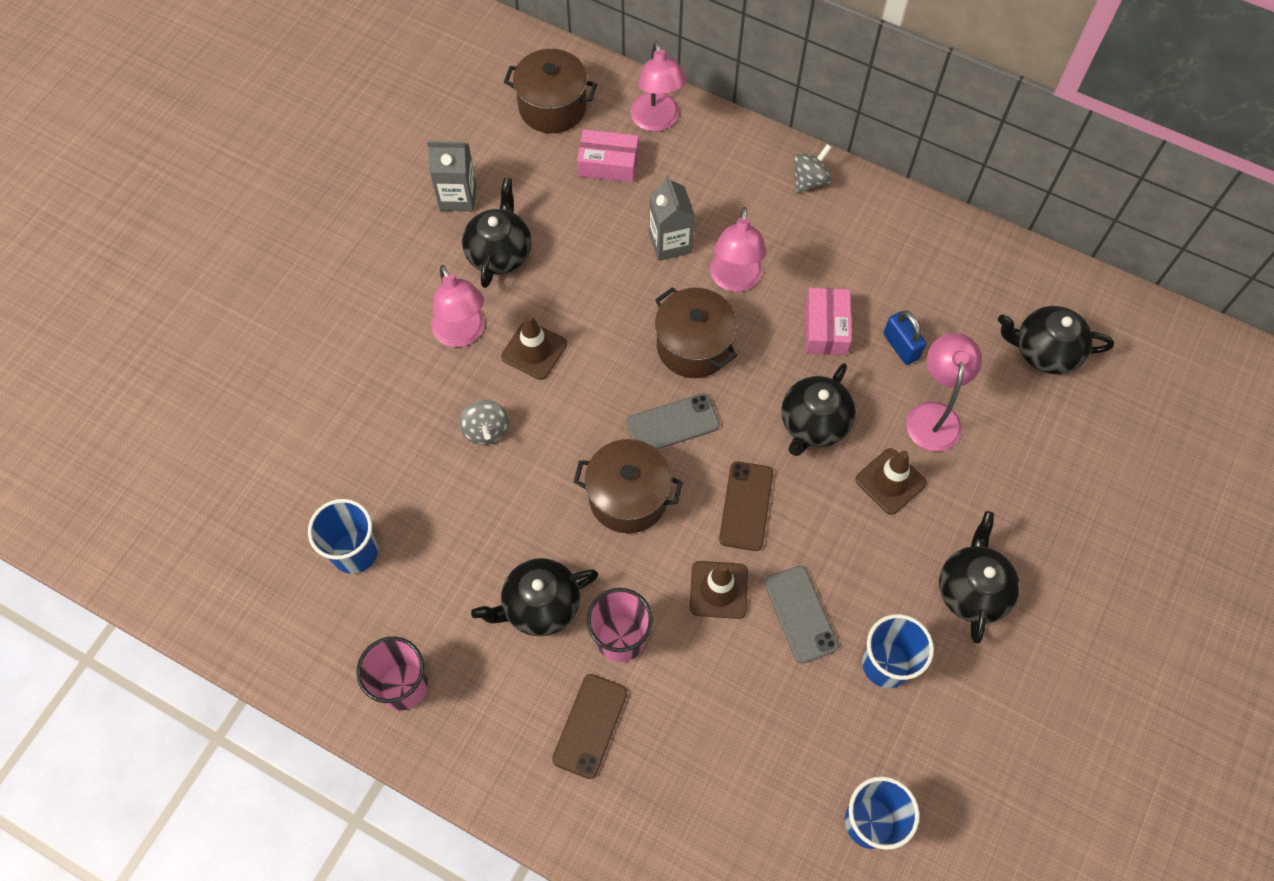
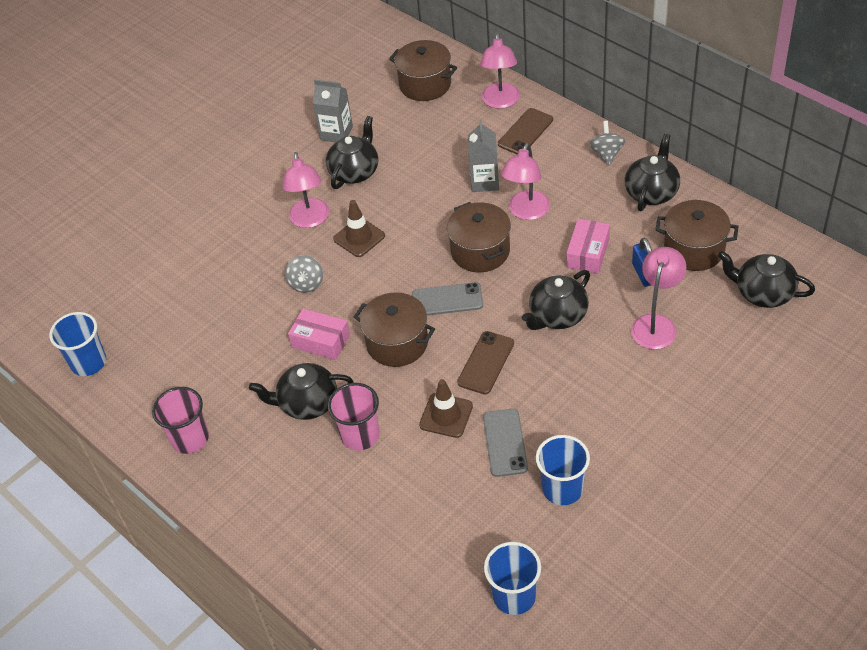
camera: 20 degrees right, 15 degrees down
(355, 551) = (185, 347): blue cup -> blue cup (88, 362)
(590, 726) = (317, 489): brown phone -> brown phone (525, 132)
(608, 164) = (454, 125): pink box -> pink box (321, 341)
(809, 180) = (607, 154): grey spinning top -> grey spinning top turned 60 degrees counterclockwise
(890, 481) = (606, 364): brown traffic cone -> none
(950, 302) = (694, 249): none -> brown pot
(972, 590) = (650, 449): black teapot -> black teapot (651, 192)

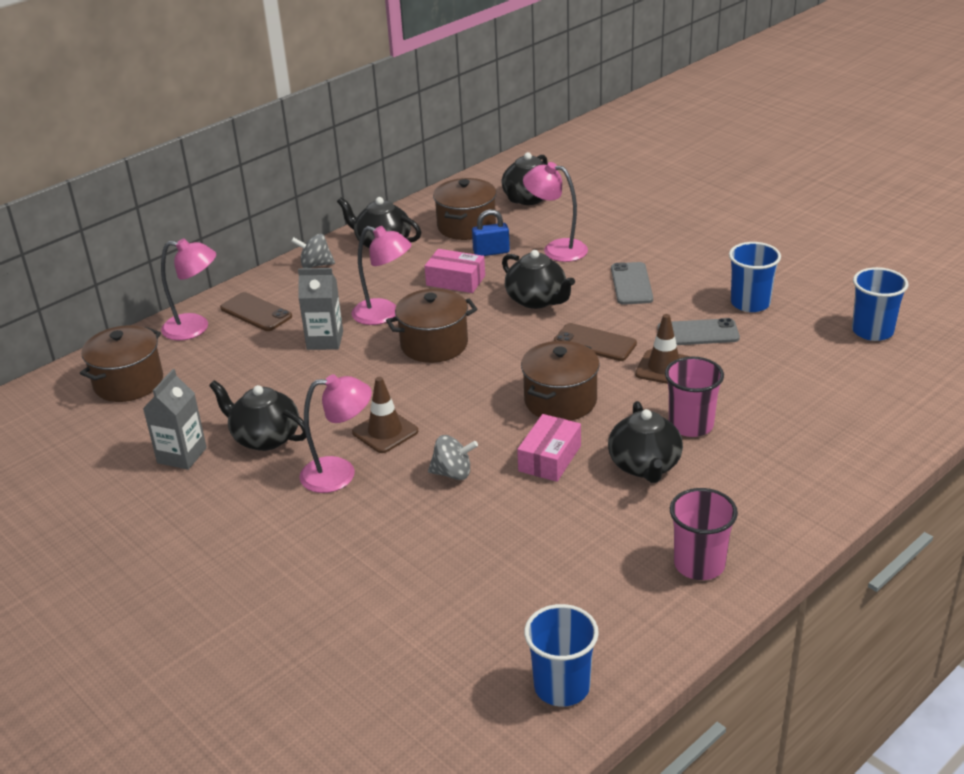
camera: 90 degrees left, 15 degrees down
(447, 300) = (502, 367): grey phone -> grey phone (631, 284)

